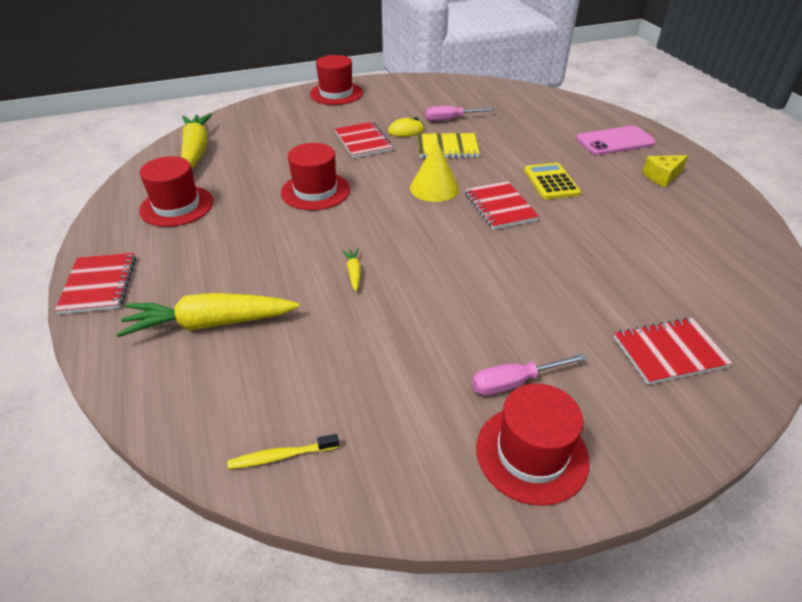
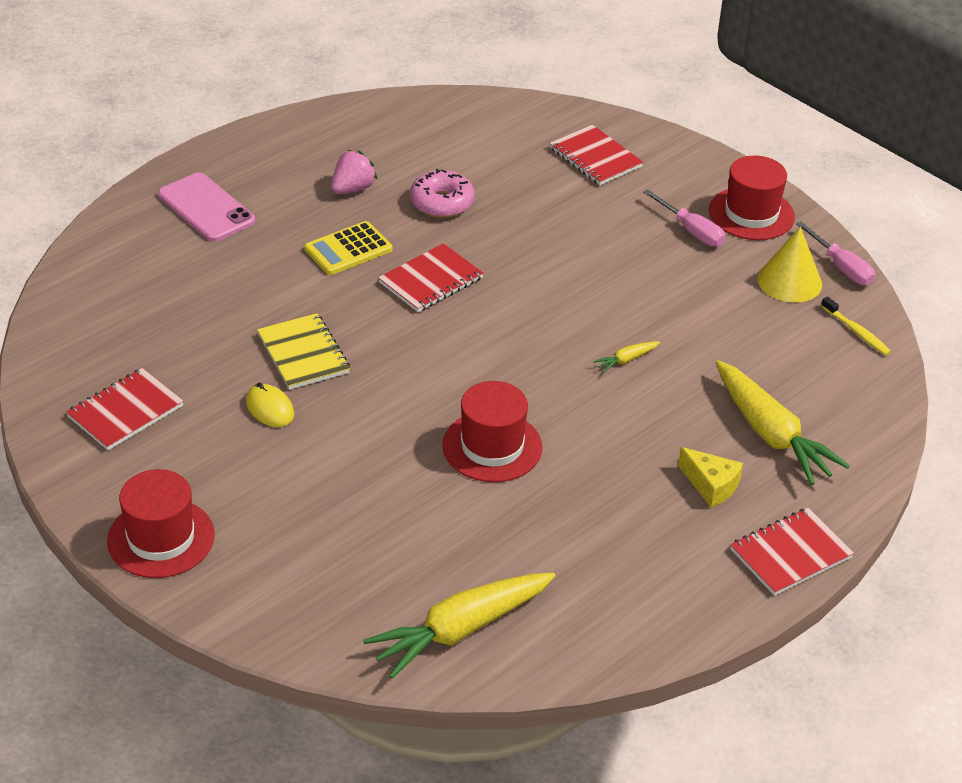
camera: 115 degrees left, 0 degrees up
(177, 206) = (611, 569): red hat -> none
(363, 141) = (329, 444): red notebook -> red notebook (125, 411)
(434, 188) = (419, 341): yellow cone -> yellow cone (789, 281)
(451, 119) = (206, 370): pink screwdriver -> pink screwdriver (841, 267)
(602, 235) = (442, 203): none -> pink donut
(630, 198) = (353, 189): none -> pink strawberry
(662, 176) = (286, 168): yellow cheese -> yellow cheese (711, 485)

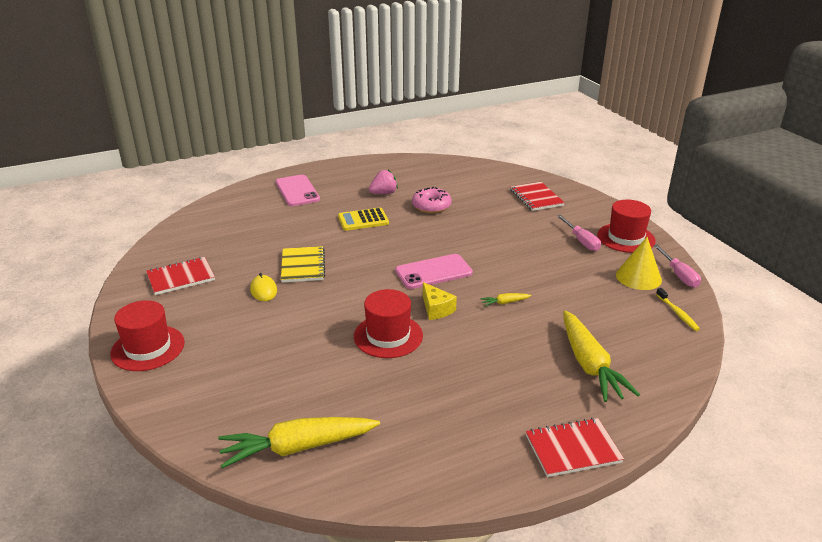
camera: 20 degrees right, 10 degrees down
(431, 280) = (402, 242): red notebook -> none
(504, 327) = (433, 272): none -> pink phone
(711, 485) = (530, 389): yellow cheese -> yellow cheese (436, 309)

